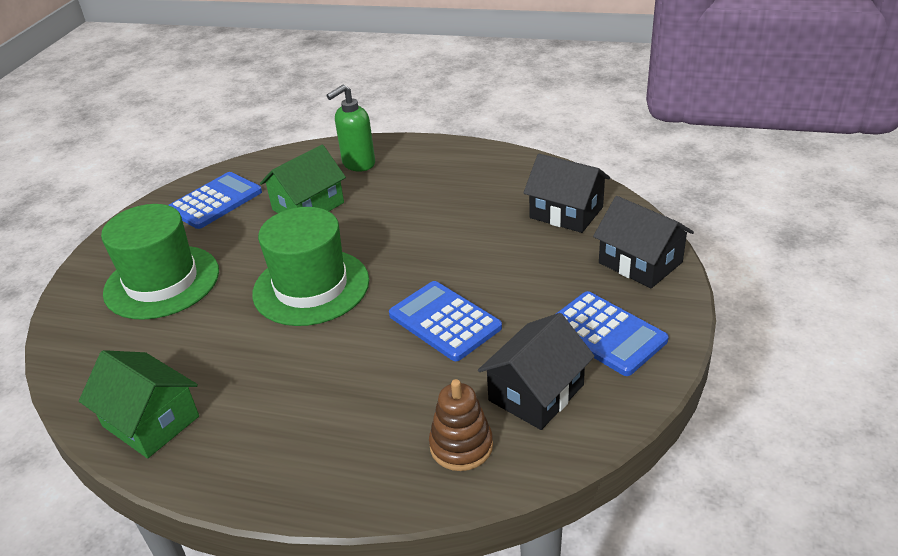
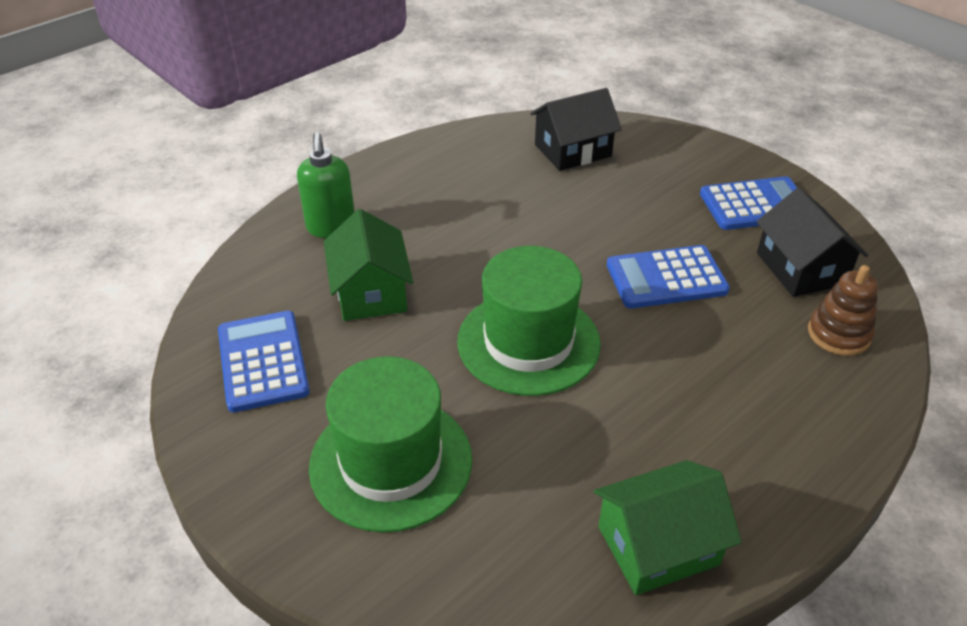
camera: 60 degrees left, 5 degrees up
(640, 262) = (680, 150): black house -> none

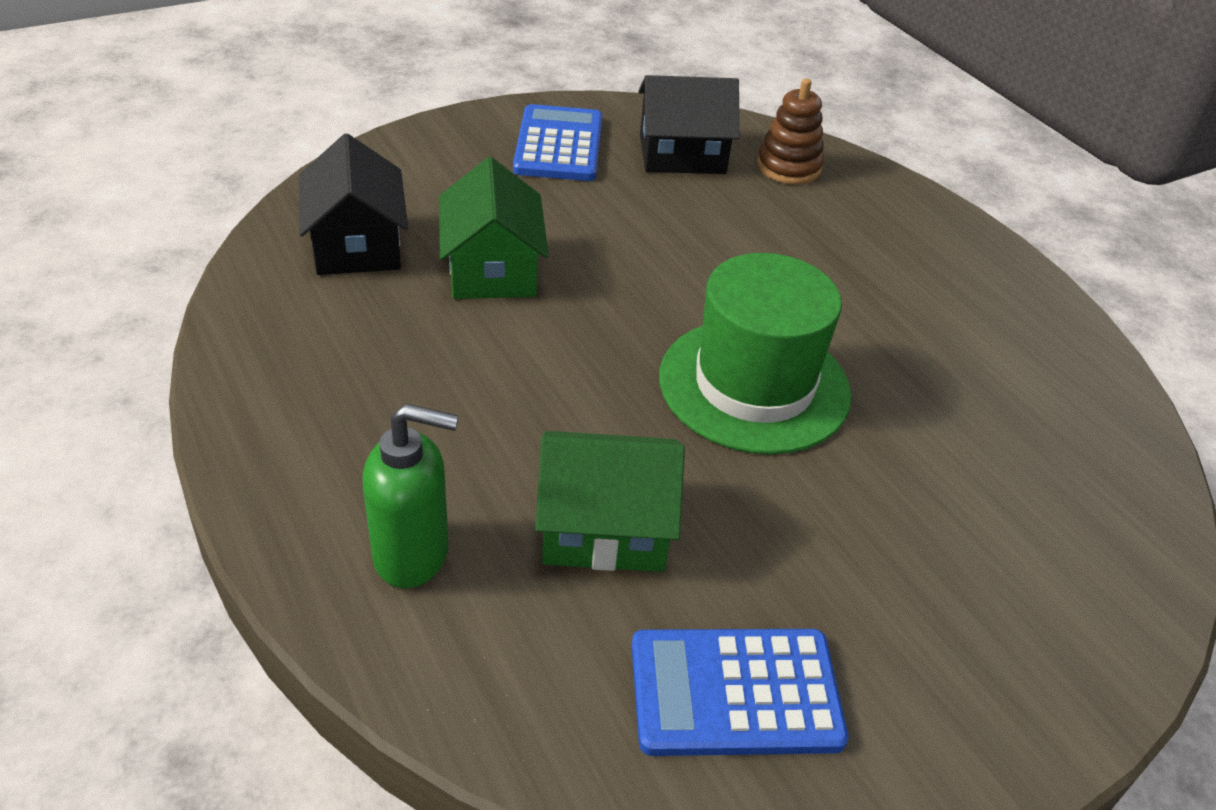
camera: 80 degrees left, 0 degrees up
(391, 462) = (952, 560): green hat -> none
(658, 545) = (1063, 365): green house -> green house (492, 269)
(666, 278) = (667, 245): blue calculator -> none

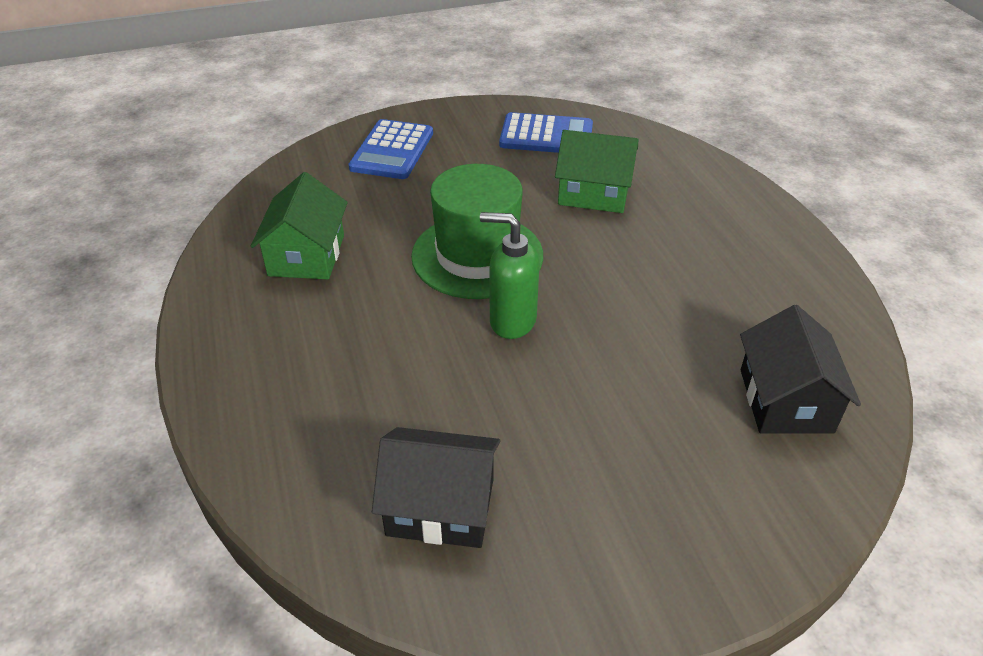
camera: 165 degrees left, 0 degrees up
(413, 555) = (696, 191): green soap dispenser -> green soap dispenser (511, 321)
(492, 269) = (660, 364): green house -> green house (307, 255)
(559, 145) = (585, 536): blue calculator -> blue calculator (392, 150)
(788, 167) = (326, 474): brown stacking toy -> none

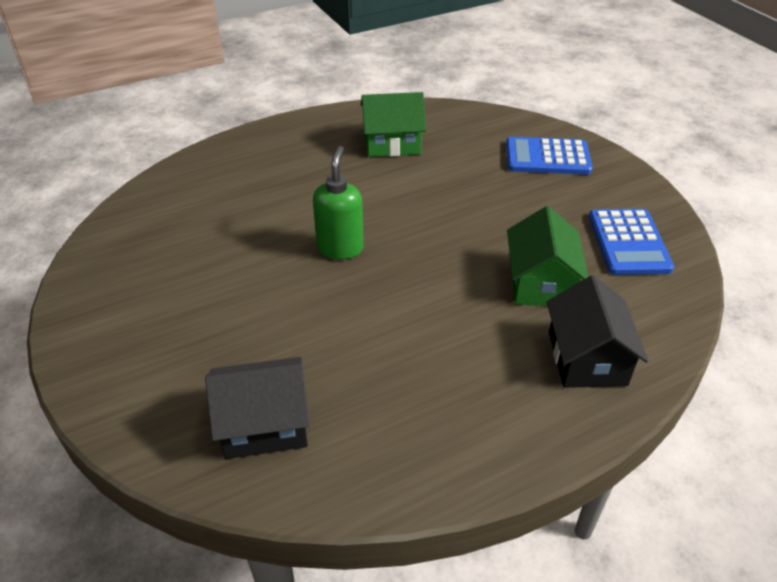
camera: 80 degrees right, 0 degrees up
(440, 507) = (160, 236): black house -> black house (587, 358)
(477, 256) = (417, 221): green hat -> none

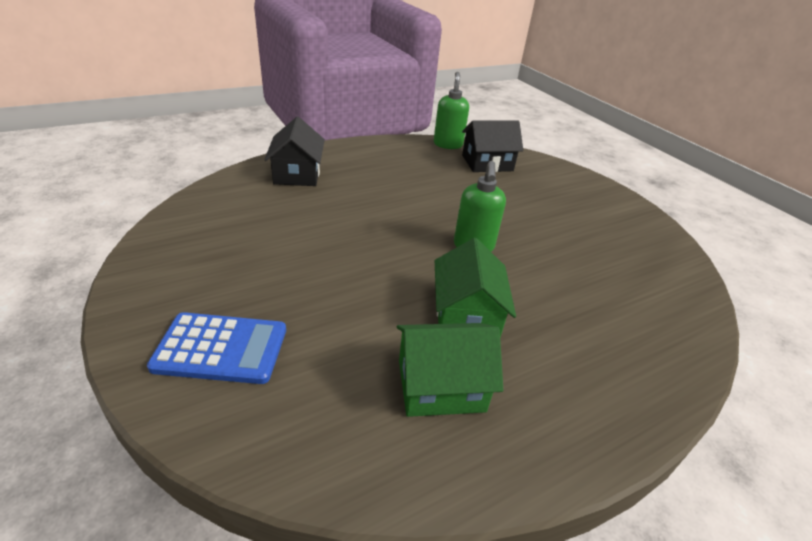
camera: 175 degrees right, 5 degrees down
(328, 488) = (448, 144): none -> green soap dispenser
(541, 282) = (306, 213): green house -> green house (466, 315)
(628, 242) = (206, 237): blue calculator -> none

